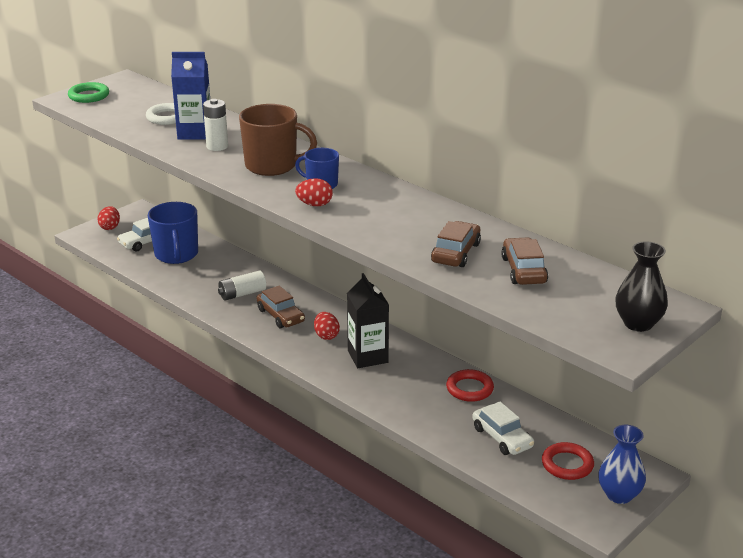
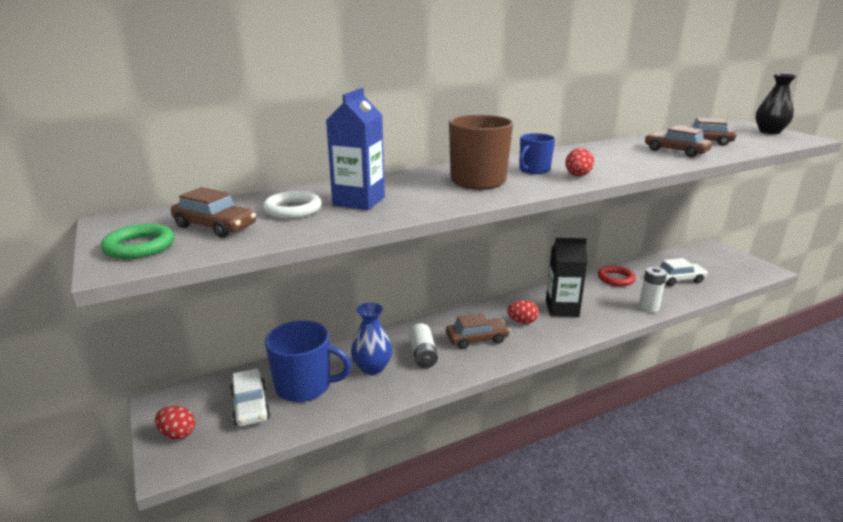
camera: 70 degrees left, 5 degrees down
(127, 104) = (215, 226): none -> brown car
(217, 146) = (409, 195): white battery -> white battery (648, 307)
(567, 464) = (707, 266): red ring -> none
(619, 495) = (736, 258): blue vase -> blue vase (372, 368)

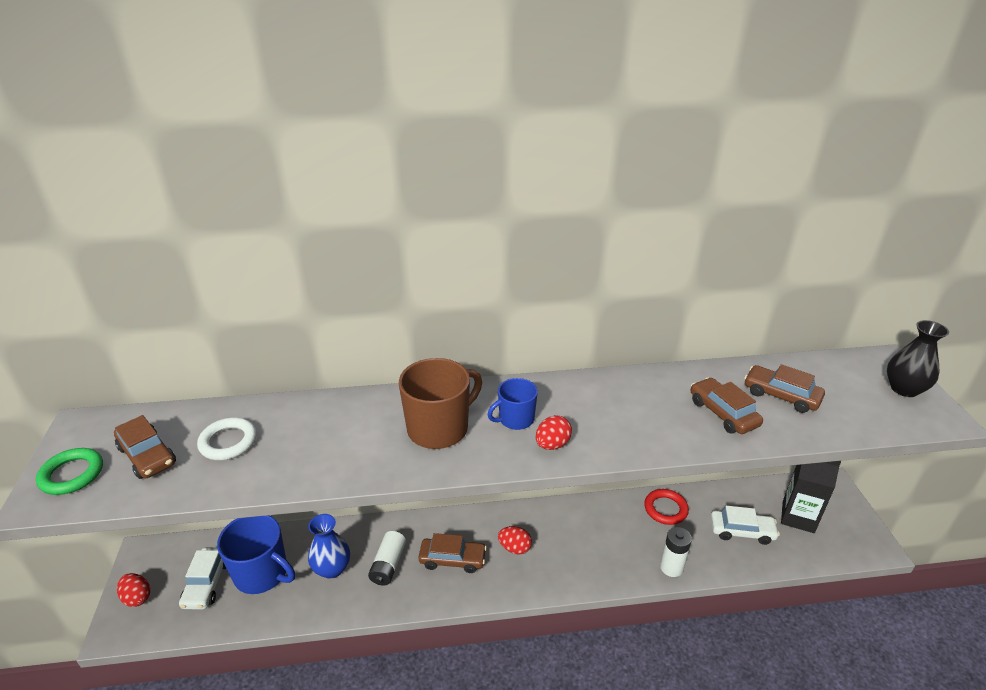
camera: 20 degrees right, 10 degrees up
(359, 201) = (295, 442): blue carton -> none
(562, 309) = (570, 541): black carton -> black carton (798, 517)

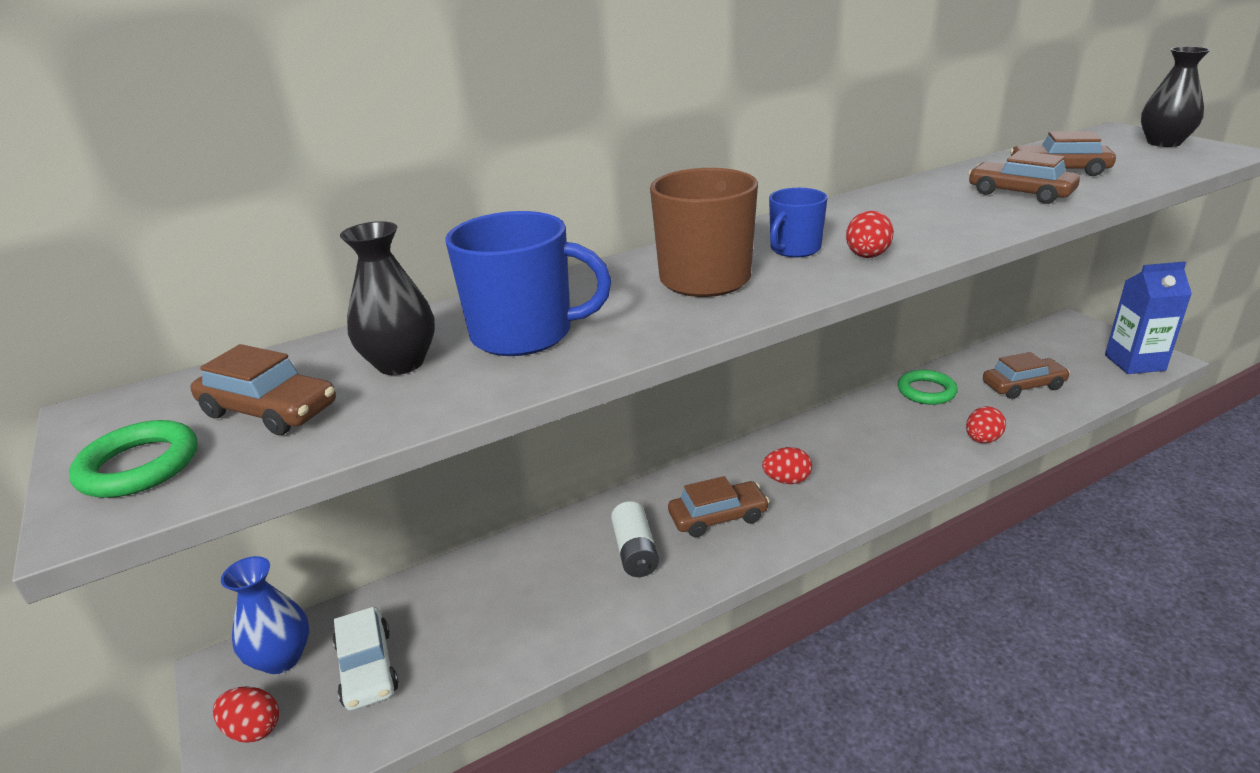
camera: 20 degrees left, 5 degrees down
(228, 442) = (400, 363): white ring -> black vase
(262, 573) = (451, 624): blue mug -> blue mug (524, 334)
(332, 568) = (557, 583): blue vase -> blue vase (281, 658)
(665, 509) = (926, 391): red ring -> green ring
(671, 567) = (982, 440): white battery -> red egg
(742, 531) = (1023, 386): white car -> brown car
(798, 517) = (1065, 357): black carton -> none
(850, 542) = (1134, 363): none -> blue carton

